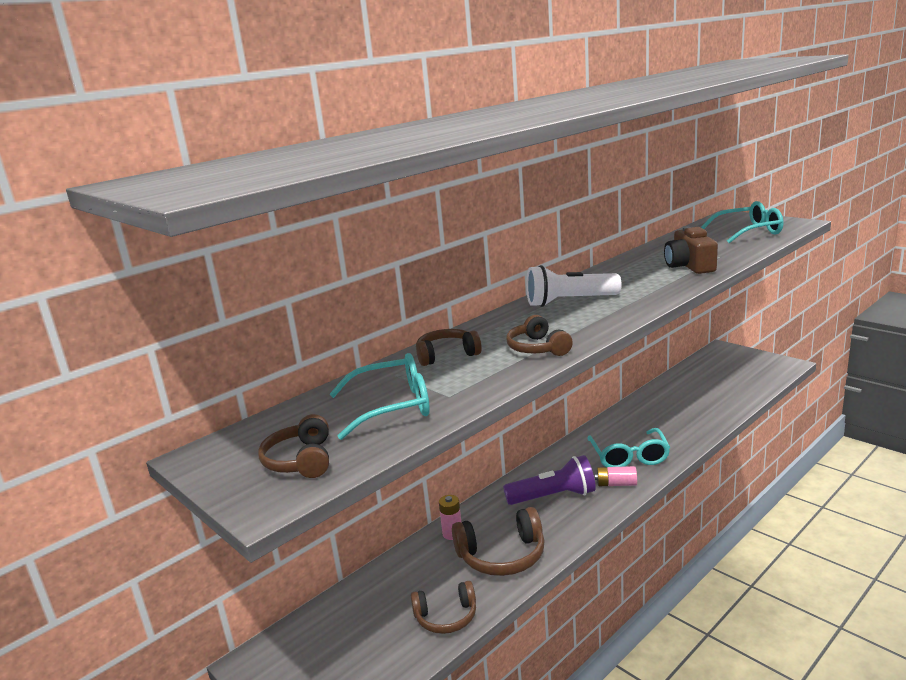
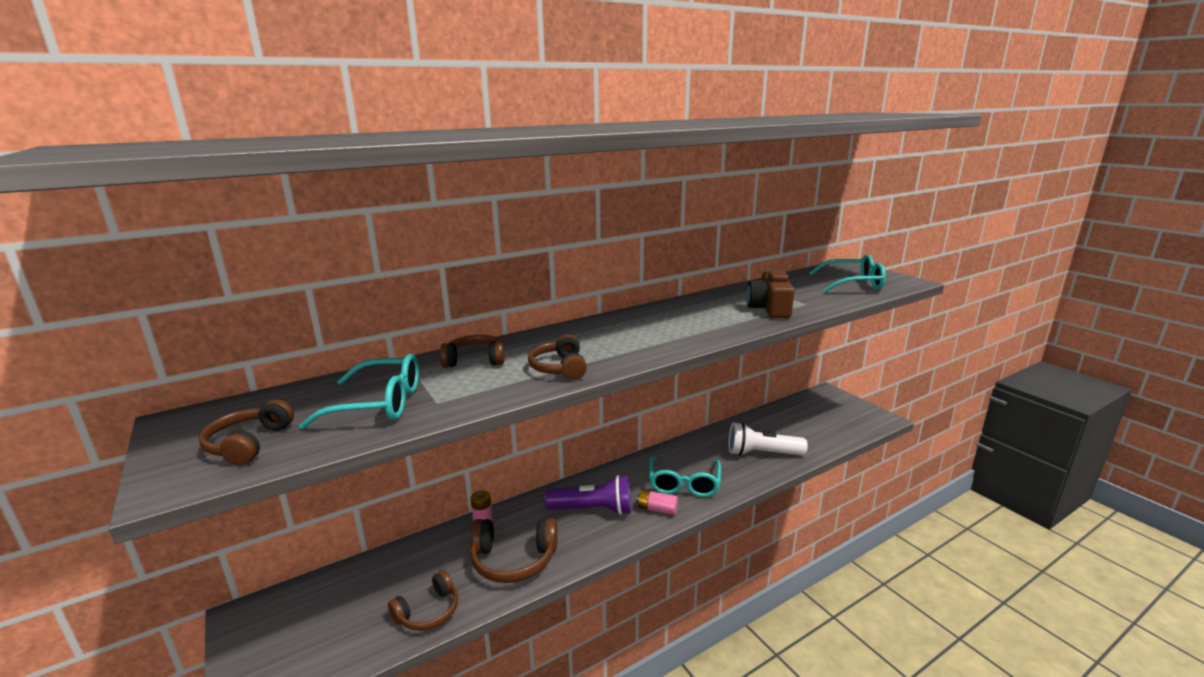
camera: 10 degrees right, 0 degrees up
(446, 616) = (428, 611): brown headphones -> brown headphones turned 45 degrees counterclockwise
(569, 302) = (629, 326): white flashlight -> white flashlight (762, 453)

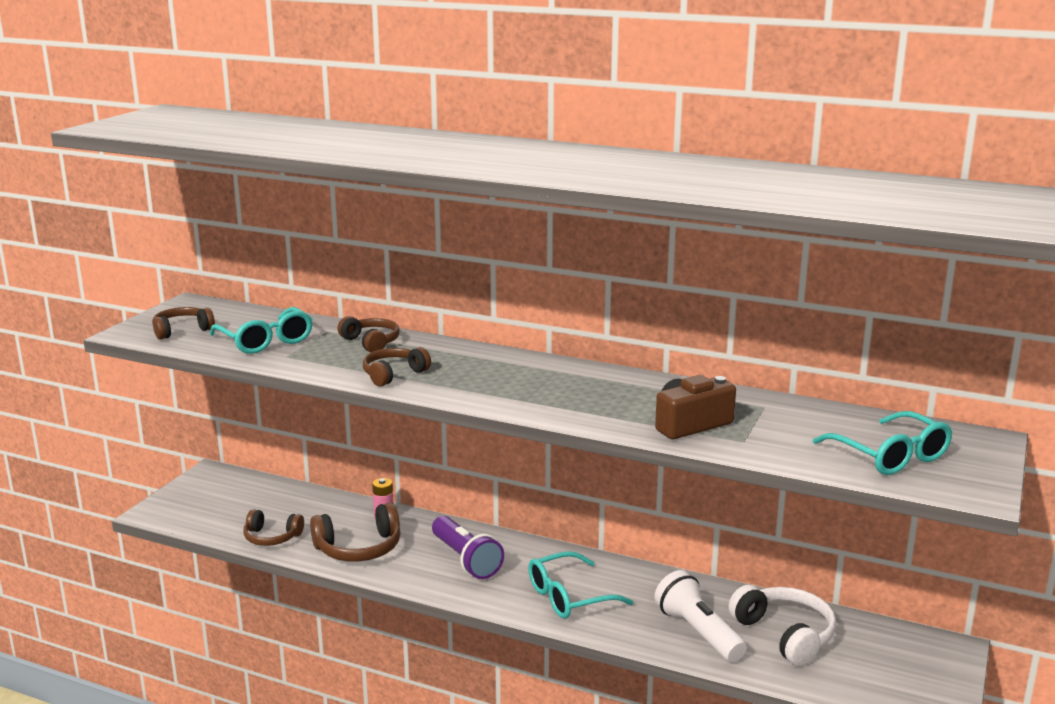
camera: 55 degrees right, 0 degrees up
(513, 560) = (359, 548): brown headphones -> brown headphones turned 75 degrees counterclockwise
(657, 509) = (506, 595): pink battery -> none
(784, 428) = (784, 635): none -> white headphones

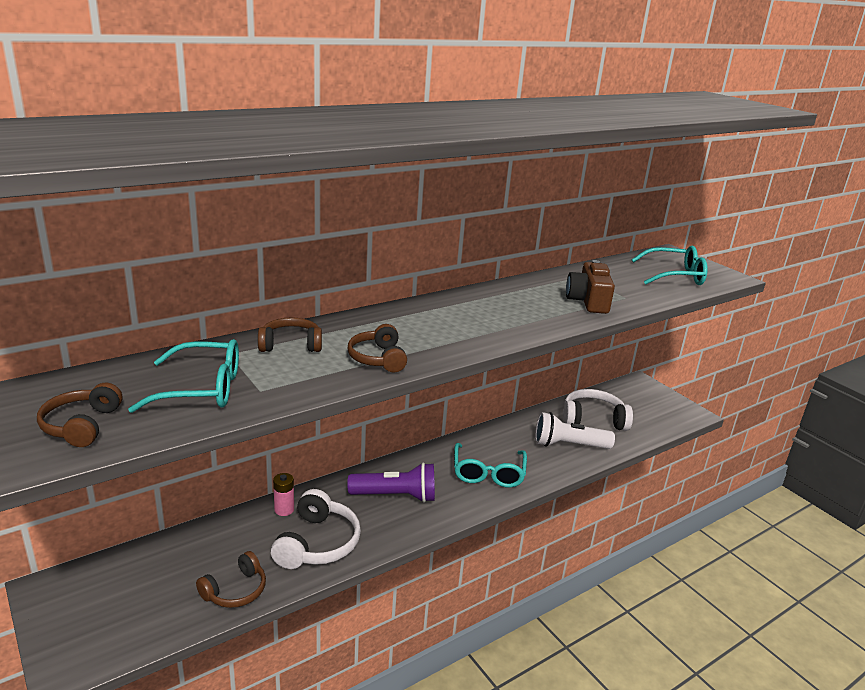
camera: 60 degrees left, 5 degrees up
(359, 548) = (317, 543): brown headphones -> white headphones

